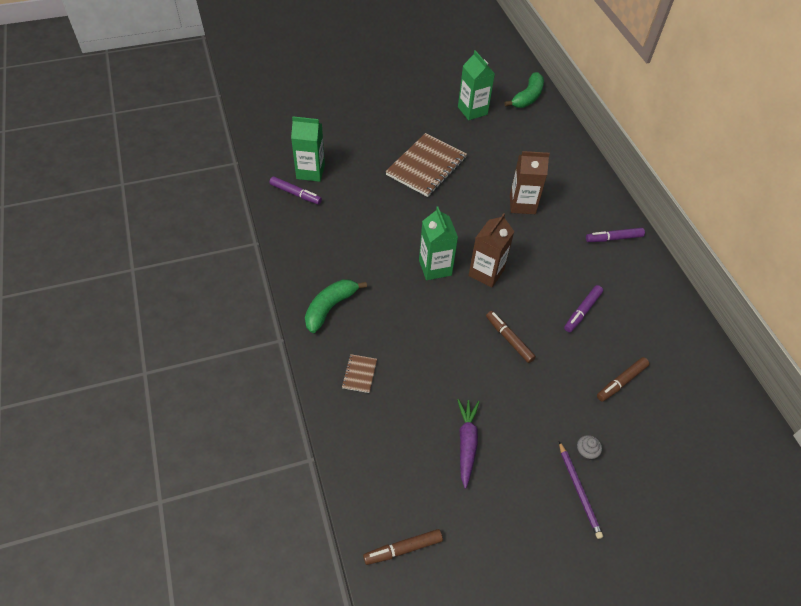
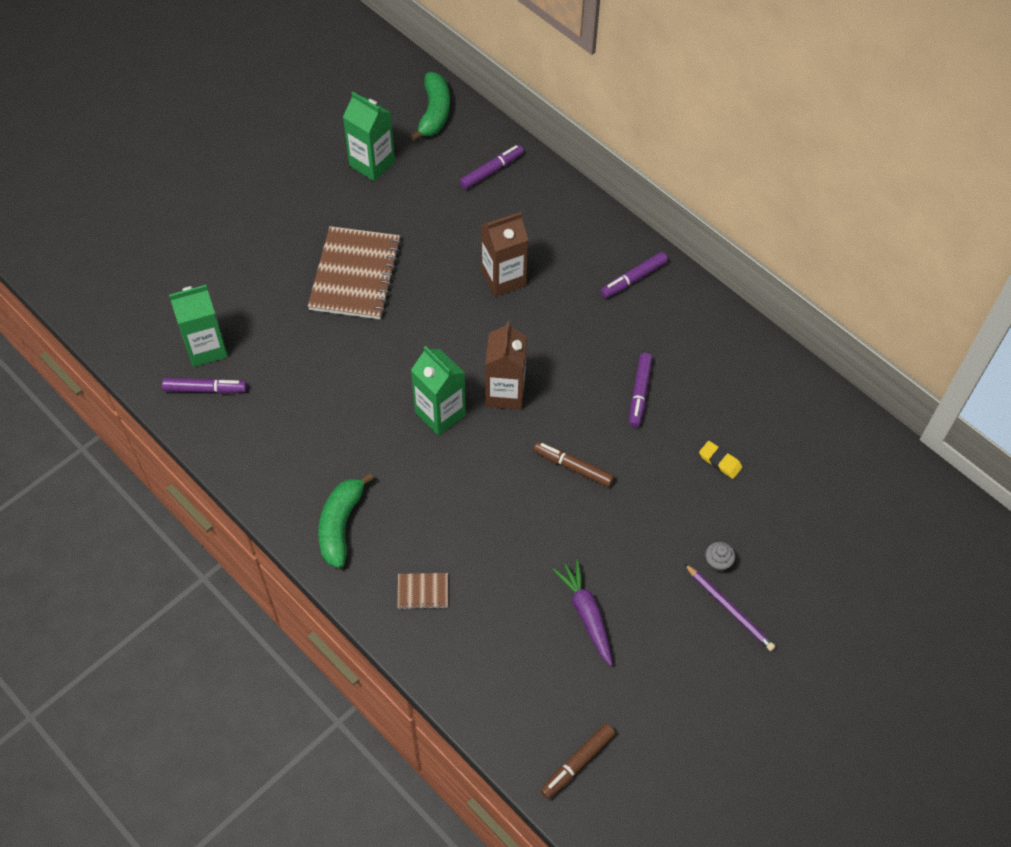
camera: 25 degrees left, 5 degrees up
(359, 374) = (423, 591): brown notebook -> brown notebook turned 75 degrees counterclockwise
(547, 141) = (491, 171): none -> purple marker
(621, 382) = (720, 461): brown marker -> yellow eraser

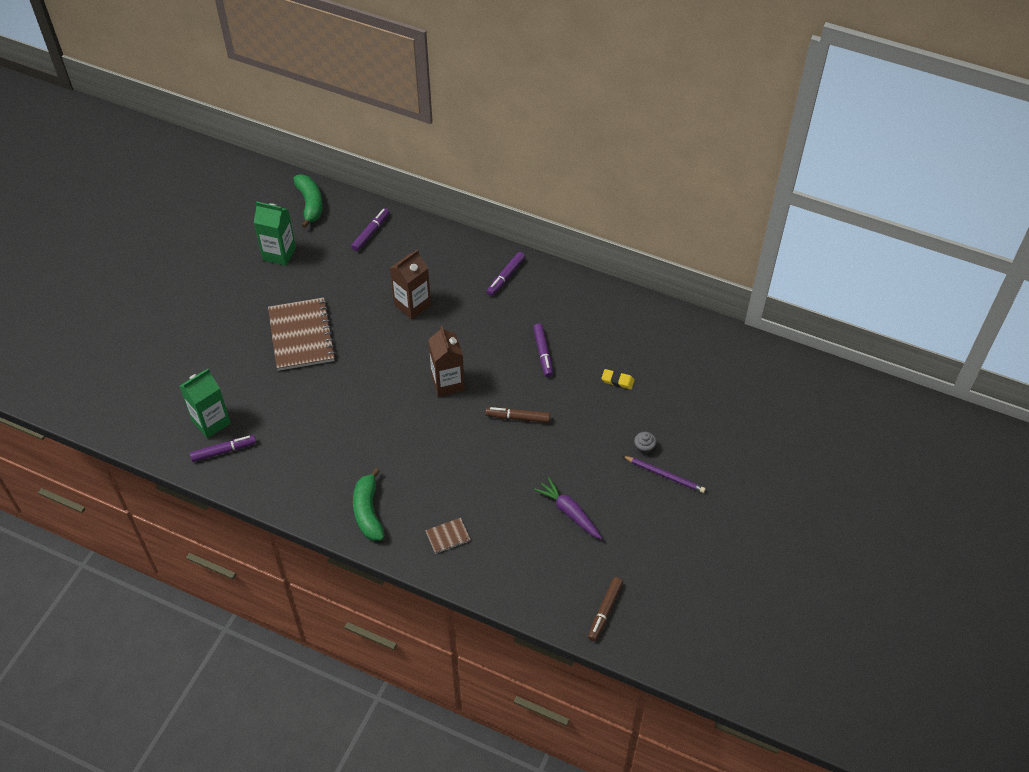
camera: 20 degrees left, 5 degrees down
(440, 413) = (407, 412): green carton -> none

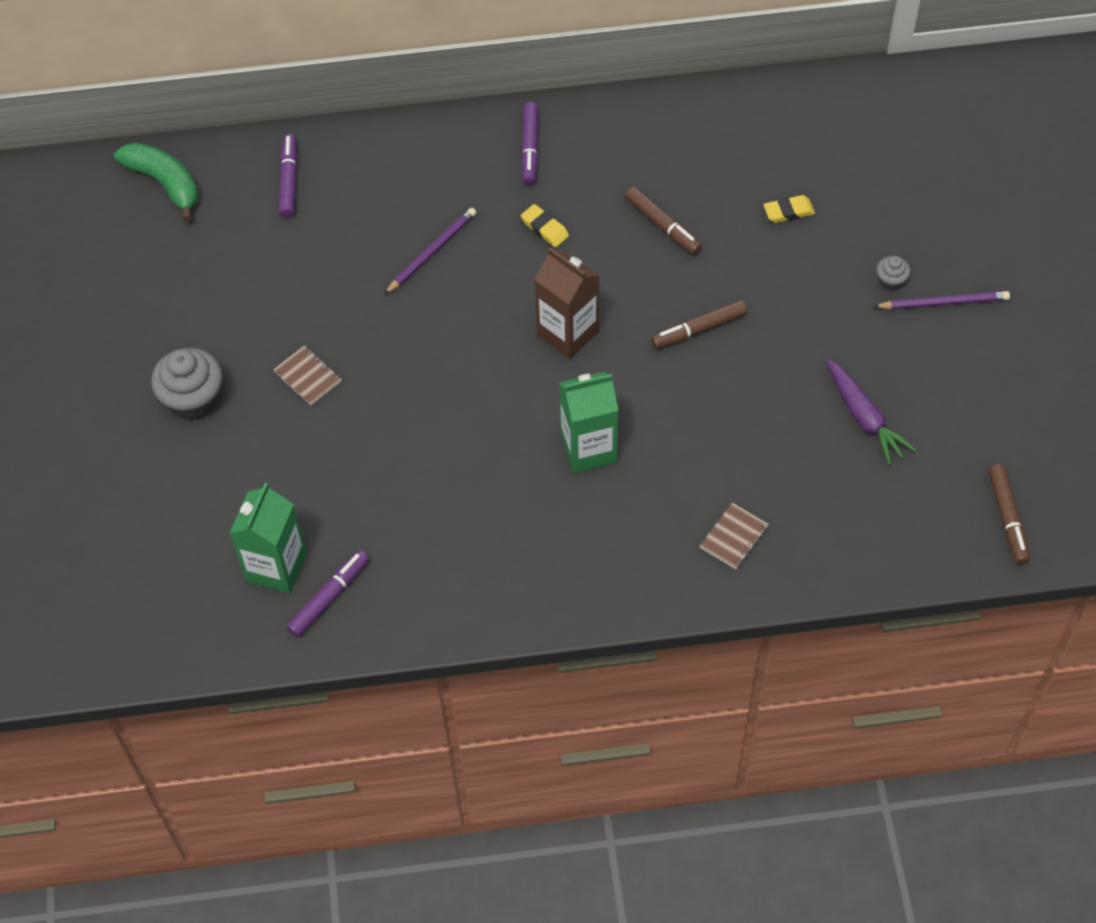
camera: 30 degrees left, 5 degrees up
(238, 318) = (193, 400): none -> grey cupcake
(279, 253) = (177, 277): green carton -> green carton (588, 449)
(301, 336) = (308, 376): brown notebook -> brown notebook, size x0.44
(368, 511) = (601, 565): green banana -> none
(412, 305) = (432, 252): brown carton -> purple pencil
(480, 322) = (544, 228): none -> yellow eraser
(543, 353) = (663, 226): purple marker -> brown marker
(569, 512) = (864, 417): purple carrot -> purple carrot turned 135 degrees counterclockwise

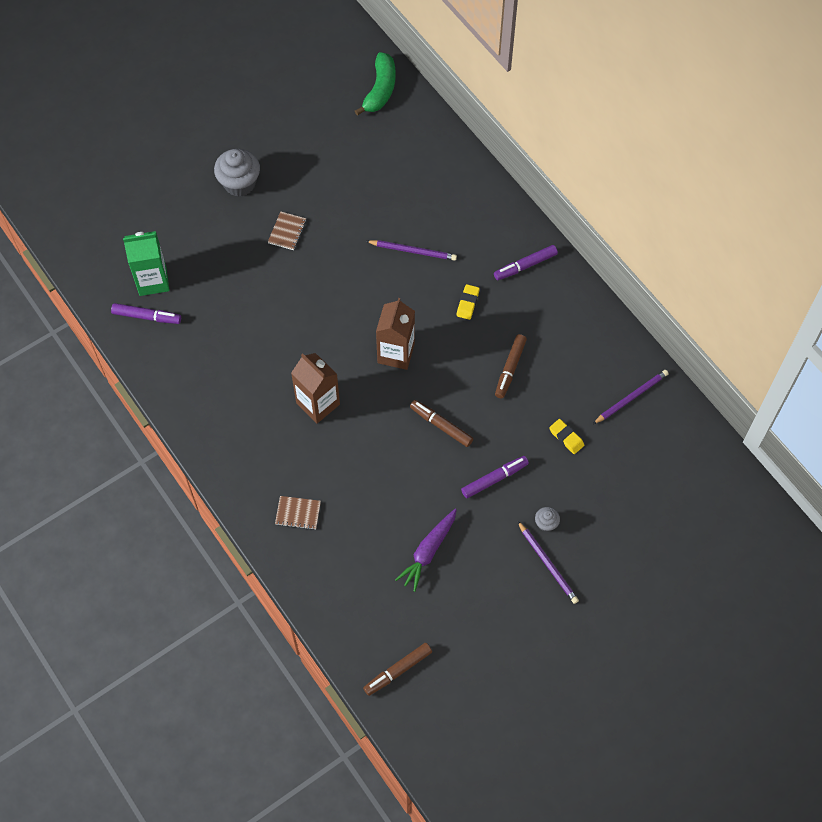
camera: 60 degrees right, 5 degrees up
(289, 180) = (420, 150): purple marker -> purple marker (494, 479)
(588, 449) = (318, 404): green carton -> brown carton
(772, 127) = (631, 397): none -> purple pencil

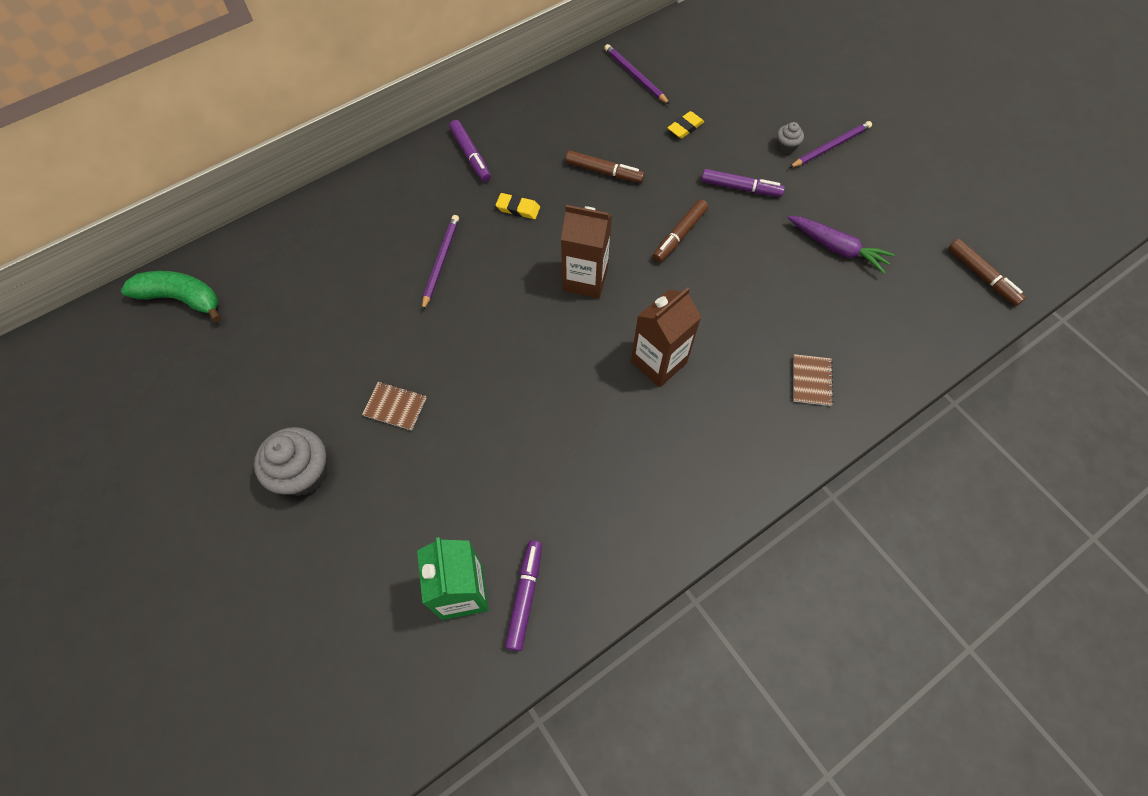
camera: 90 degrees left, 0 degrees up
(494, 479) = (740, 188): purple marker -> purple marker turned 135 degrees clockwise

